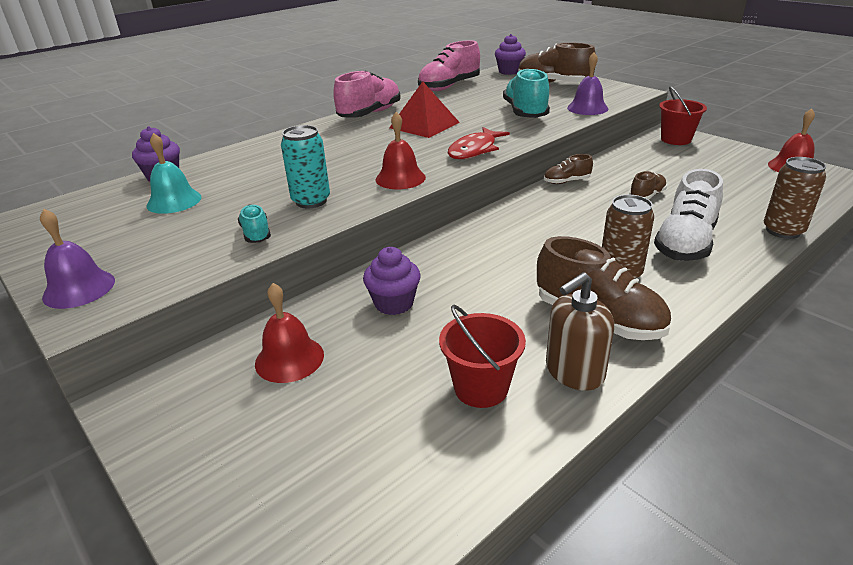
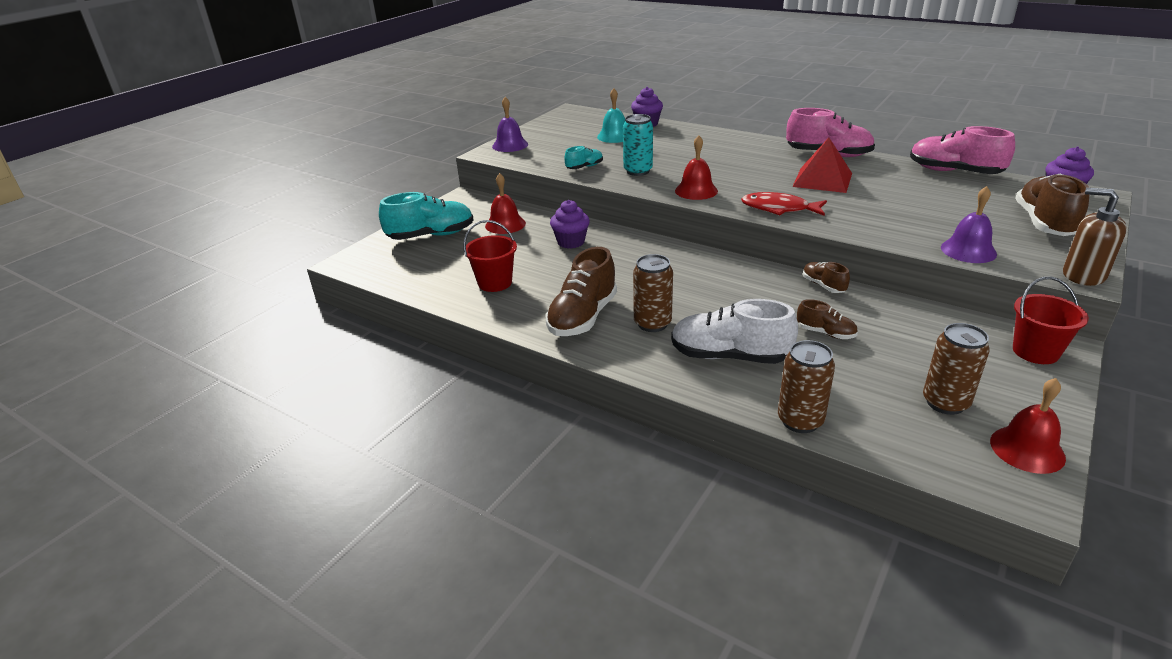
camera: 75 degrees right, 0 degrees up
(525, 113) = (910, 219): turquoise shoe -> turquoise shoe (431, 235)
(574, 372) = (518, 312): brown soap dispenser -> brown soap dispenser (1083, 275)
(744, 177) = (945, 403): none -> brown can

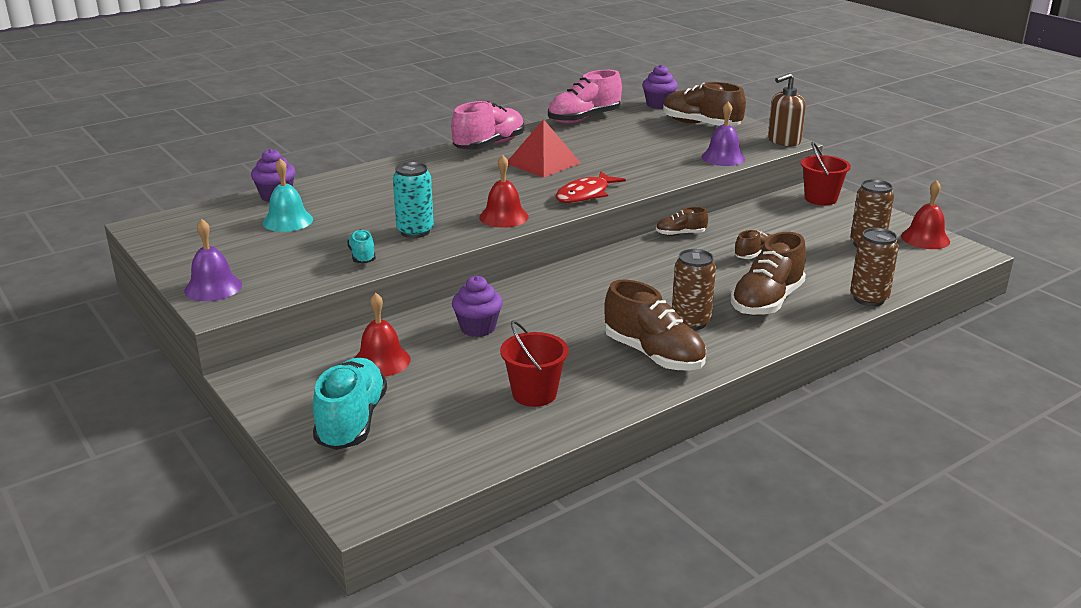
camera: 70 degrees left, 5 degrees down
(729, 356) = (767, 301): white shoe -> brown shoe

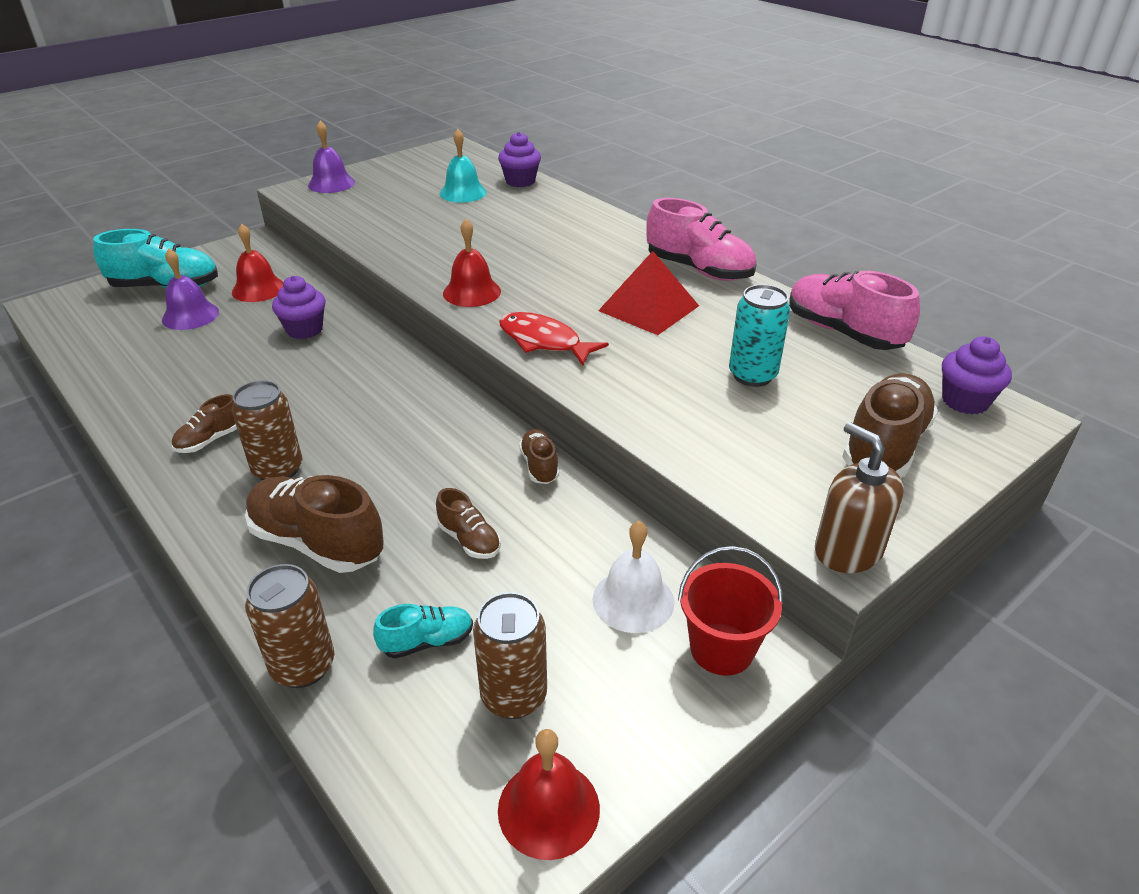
camera: 85 degrees right, 10 degrees up
(362, 256) = (379, 231): turquoise shoe -> turquoise shoe (427, 641)
(415, 231) = (434, 249): turquoise can -> turquoise can (752, 375)
(534, 394) = (166, 367): red bucket -> none
(653, 355) = (210, 440): brown shoe -> brown shoe, size x0.52
(723, 157) = (724, 466): purple bell -> purple bell (190, 315)
(793, 215) = (633, 600): none -> white bell

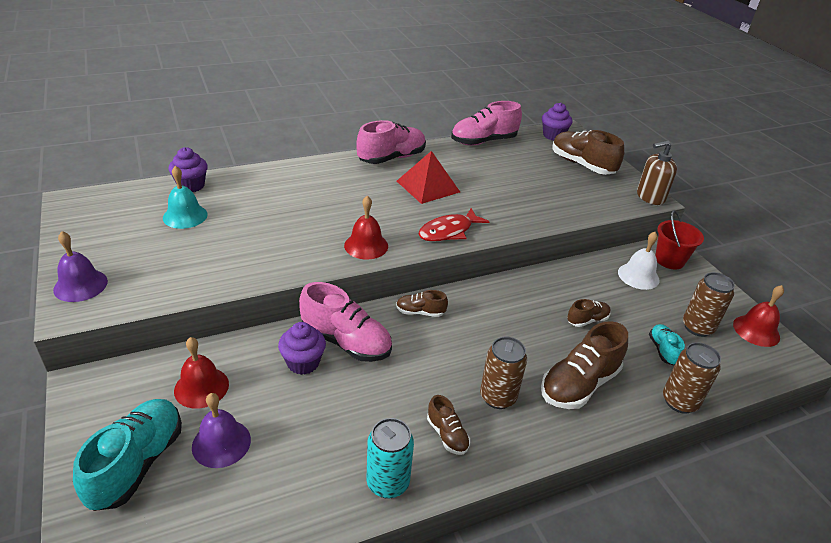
camera: 75 degrees left, 0 degrees up
(345, 347) = (346, 342): none -> pink shoe
(539, 466) = (528, 280): brown shoe -> brown shoe (420, 312)
(752, 375) = (513, 177): turquoise can -> turquoise can (388, 483)

